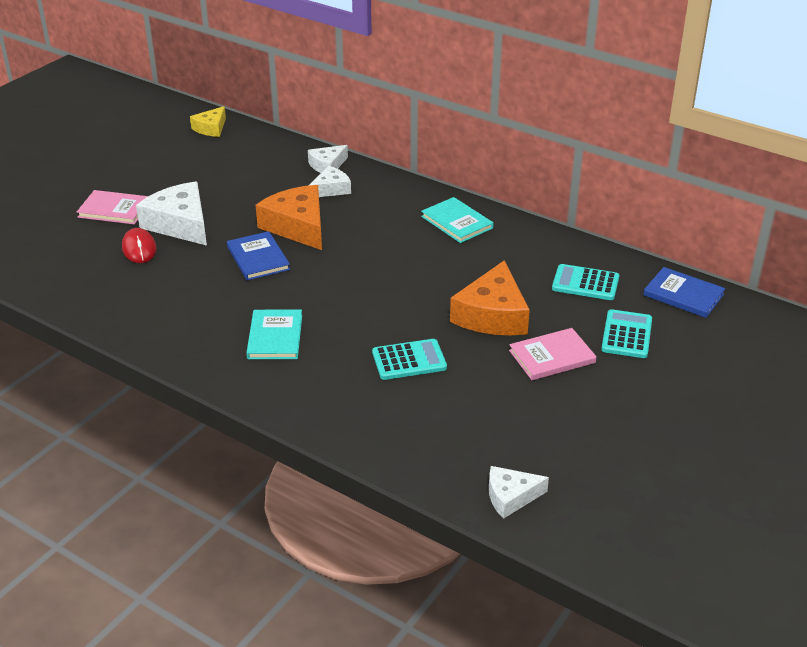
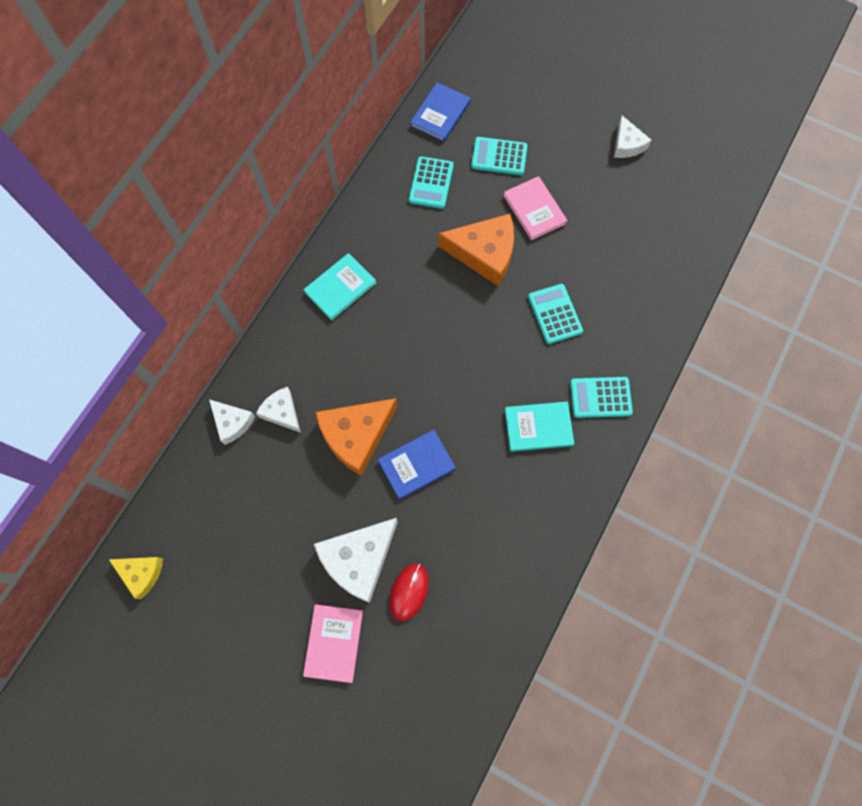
camera: 95 degrees left, 35 degrees up
(139, 248) = (409, 592): red mouse -> red mouse turned 45 degrees counterclockwise
(298, 385) = (600, 397): none -> turquoise calculator
(511, 496) = (694, 237): white cheese -> white cheese (627, 144)

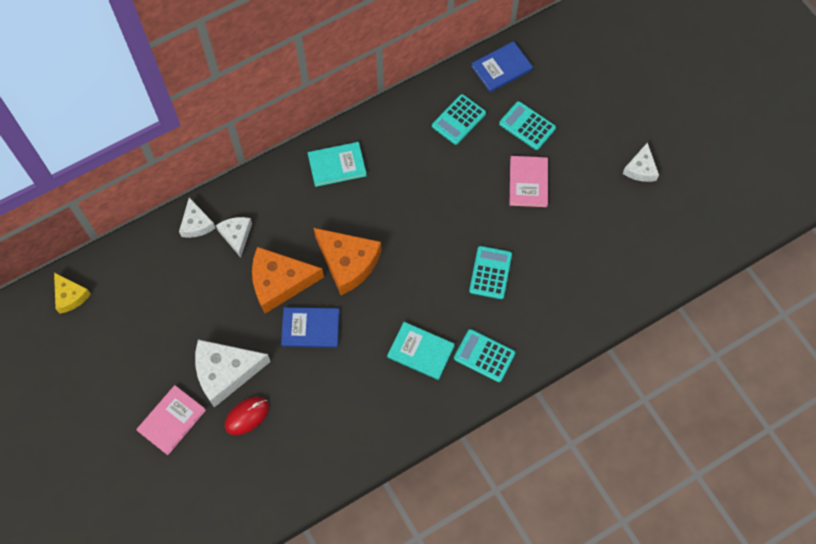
camera: 30 degrees right, 5 degrees down
(484, 253) = (465, 196): orange cheese -> orange cheese (348, 263)

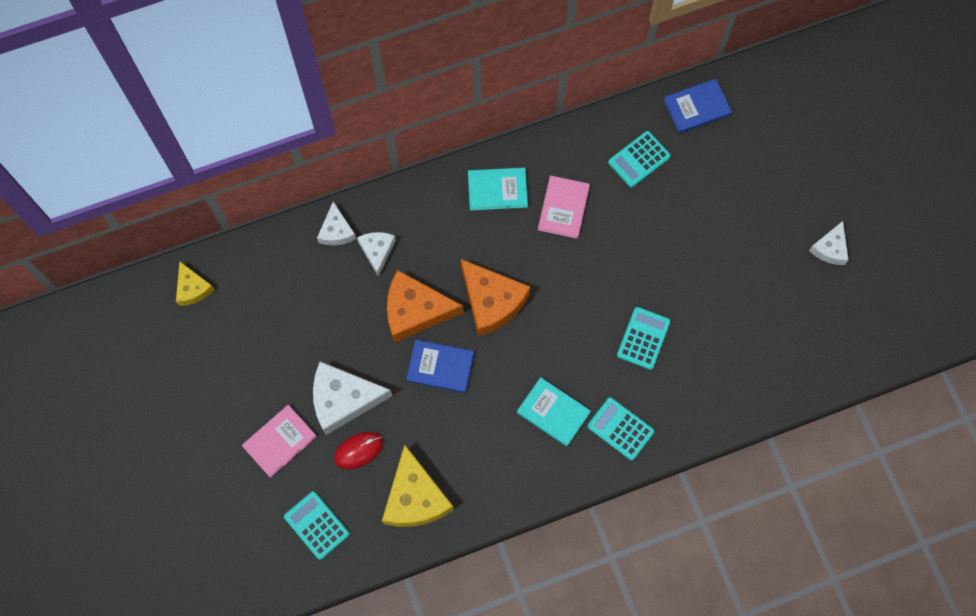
camera: 10 degrees right, 5 degrees up
(306, 450) = (415, 497): none -> yellow cheese
(527, 126) = (713, 179): turquoise calculator -> turquoise calculator (316, 525)
(528, 182) = (703, 244): pink book -> pink book (563, 208)

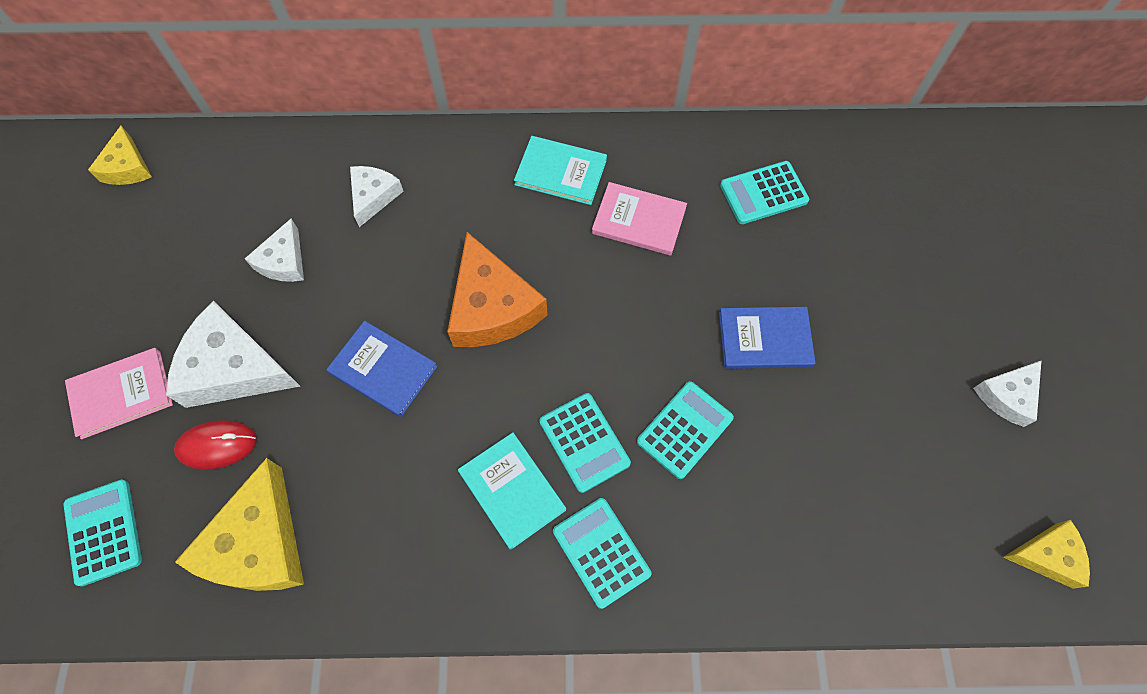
camera: 20 degrees right, 5 degrees down
(336, 231) = (335, 157): white cheese -> white cheese (283, 261)
(415, 310) = (386, 285): orange cheese -> none
(563, 208) = (639, 221): pink book -> pink book turned 75 degrees clockwise
(585, 368) = (584, 442): none -> turquoise calculator
(697, 107) = (865, 154): blue book -> blue book (765, 339)
(875, 339) = (1047, 556): none -> yellow cheese

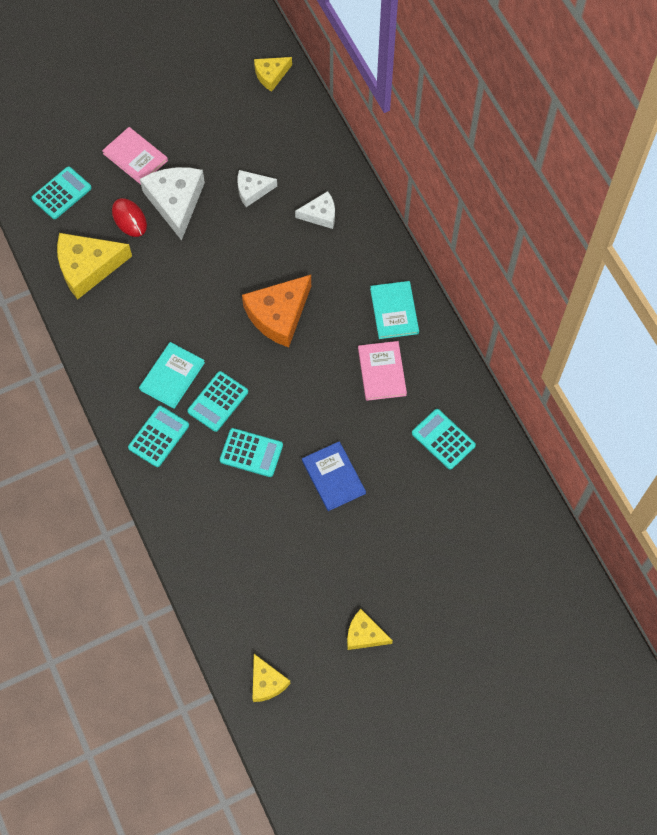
camera: 65 degrees right, 0 degrees up
(383, 370) = (211, 277): blue book -> none
(1006, 396) = (364, 634): white cheese -> yellow cheese

